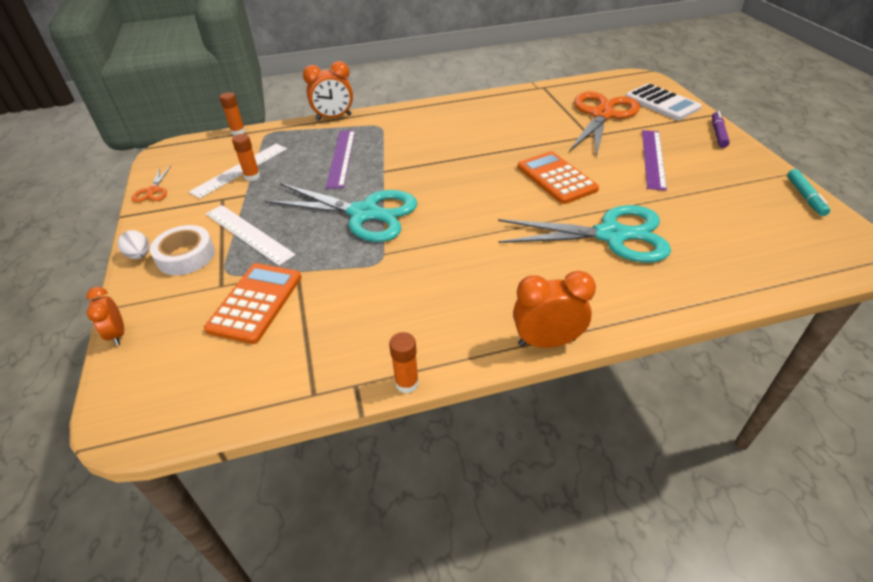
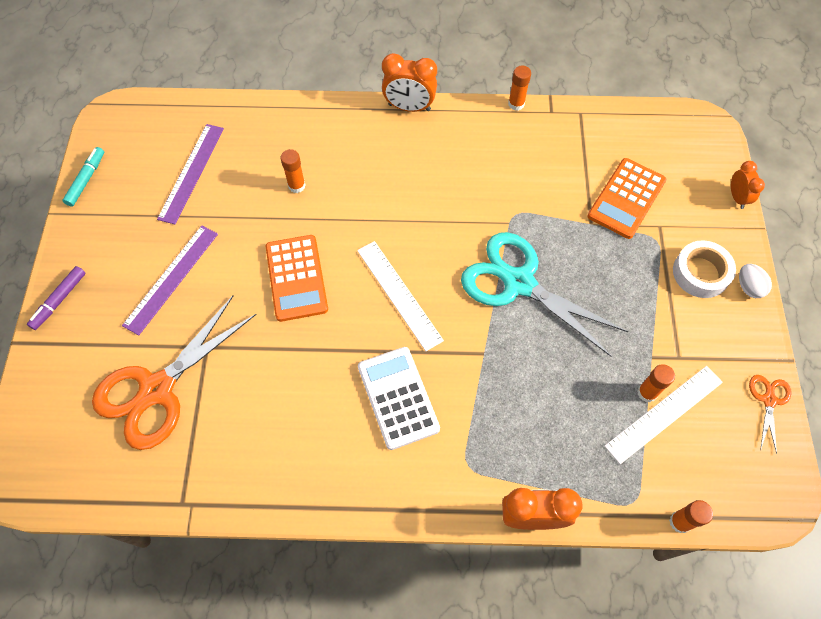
camera: 165 degrees left, 20 degrees up
(248, 234) = (641, 287): white ruler -> white ruler (399, 294)
(341, 158) = (532, 399): purple ruler -> purple ruler (191, 172)
(611, 235) = (296, 185): turquoise scissors -> orange glue stick
(662, 103) = (57, 393): white calculator -> white calculator (398, 397)

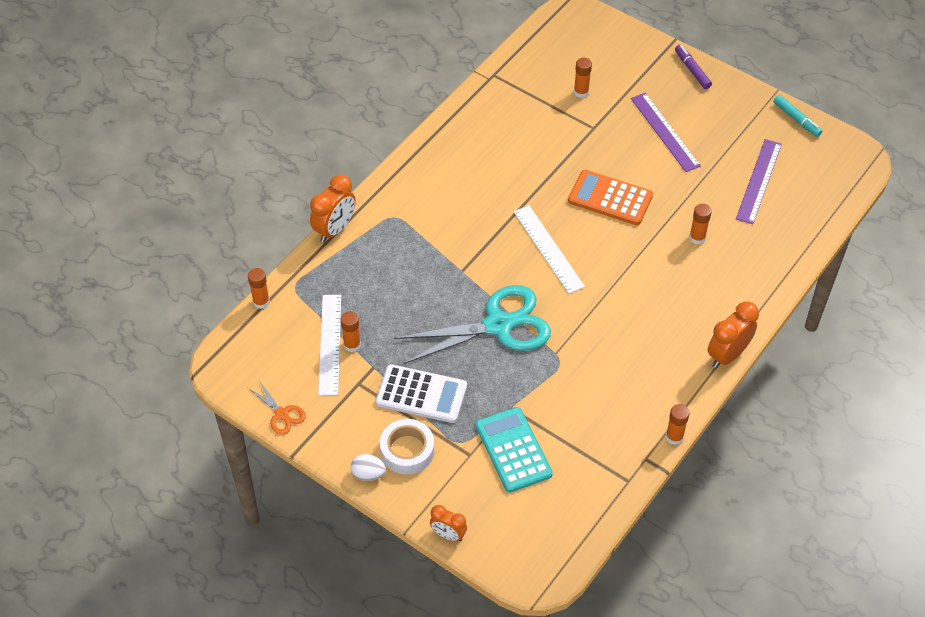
camera: 125 degrees right, 10 degrees down
(157, 389) = (581, 92): orange scissors -> orange glue stick
(191, 172) = (758, 181): purple ruler -> purple ruler turned 60 degrees clockwise
(398, 397) = (471, 206): white calculator -> white calculator (421, 394)
(399, 294) = (548, 249): white ruler -> white ruler turned 60 degrees clockwise
(626, 198) = (513, 450): orange calculator -> turquoise calculator

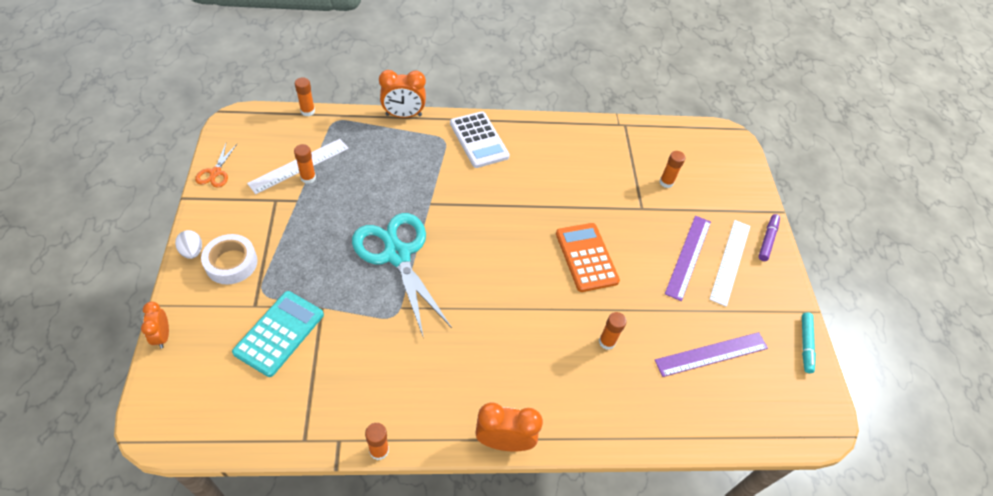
camera: 45 degrees right, 0 degrees up
(421, 394) = (292, 242): white calculator -> white calculator (479, 140)
(498, 325) = (397, 254): turquoise scissors -> turquoise scissors turned 150 degrees counterclockwise
(548, 249) = (499, 245): white ruler -> white ruler (730, 261)

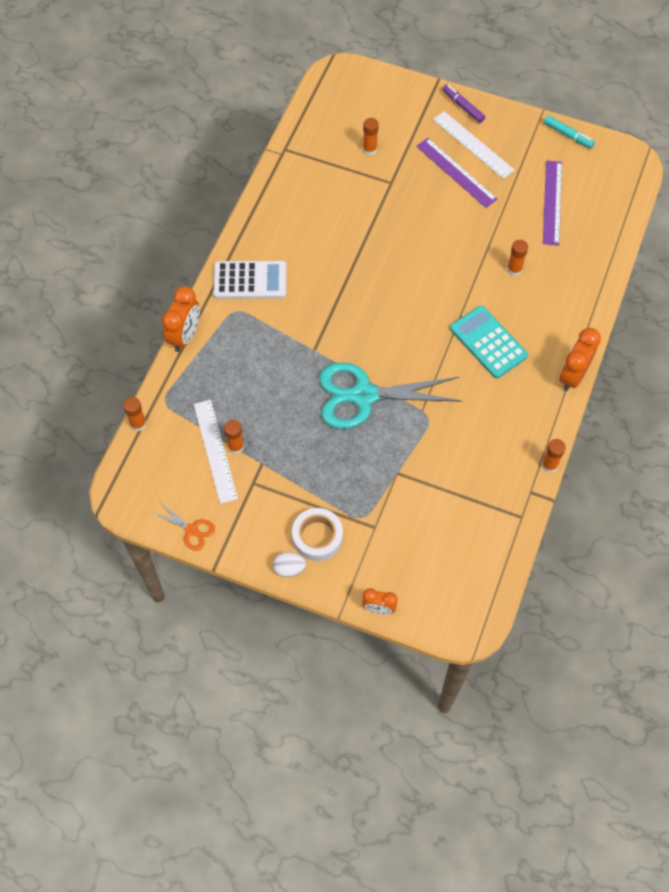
camera: 60 degrees left, 10 degrees up
(279, 333) = (412, 513): turquoise calculator -> turquoise calculator (488, 342)
(586, 257) = (426, 248): orange calculator -> none

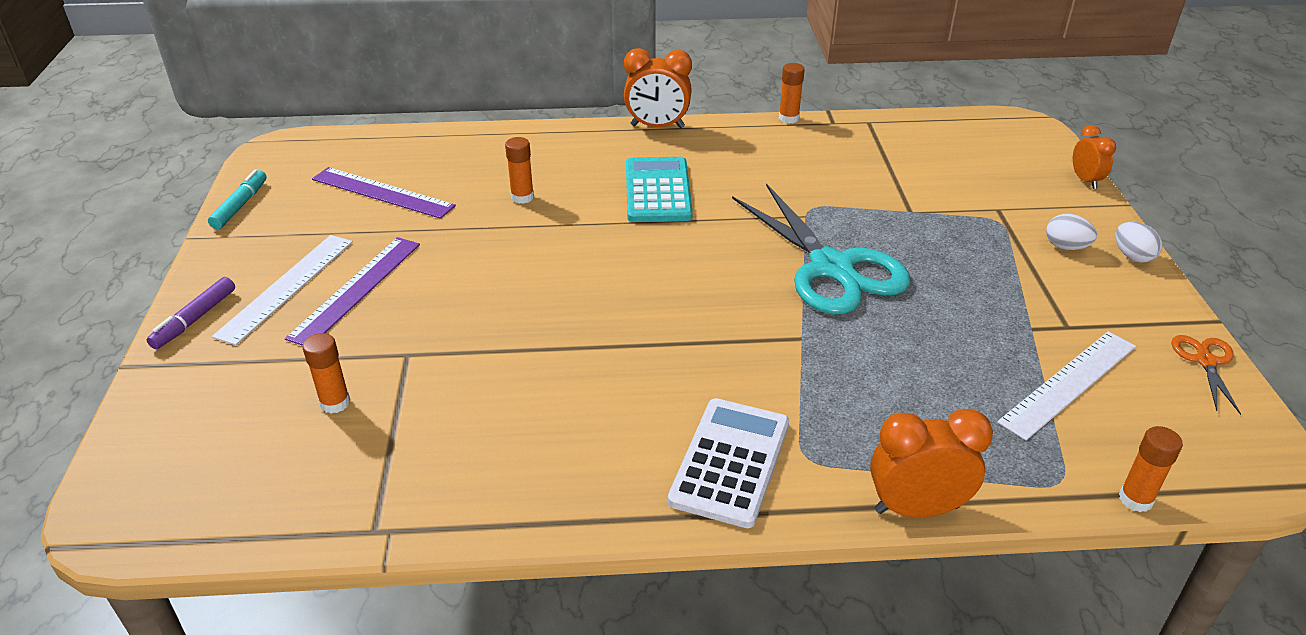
camera: 115 degrees left, 25 degrees down
(236, 446) = (1037, 364): orange glue stick -> none
(250, 280) = (730, 462): white calculator -> white calculator turned 45 degrees clockwise
(317, 537) = (1066, 247): white tape -> white egg
(488, 342) = (657, 191): turquoise calculator -> turquoise calculator turned 150 degrees clockwise
(552, 202) = (382, 192): purple ruler -> purple ruler turned 45 degrees clockwise

